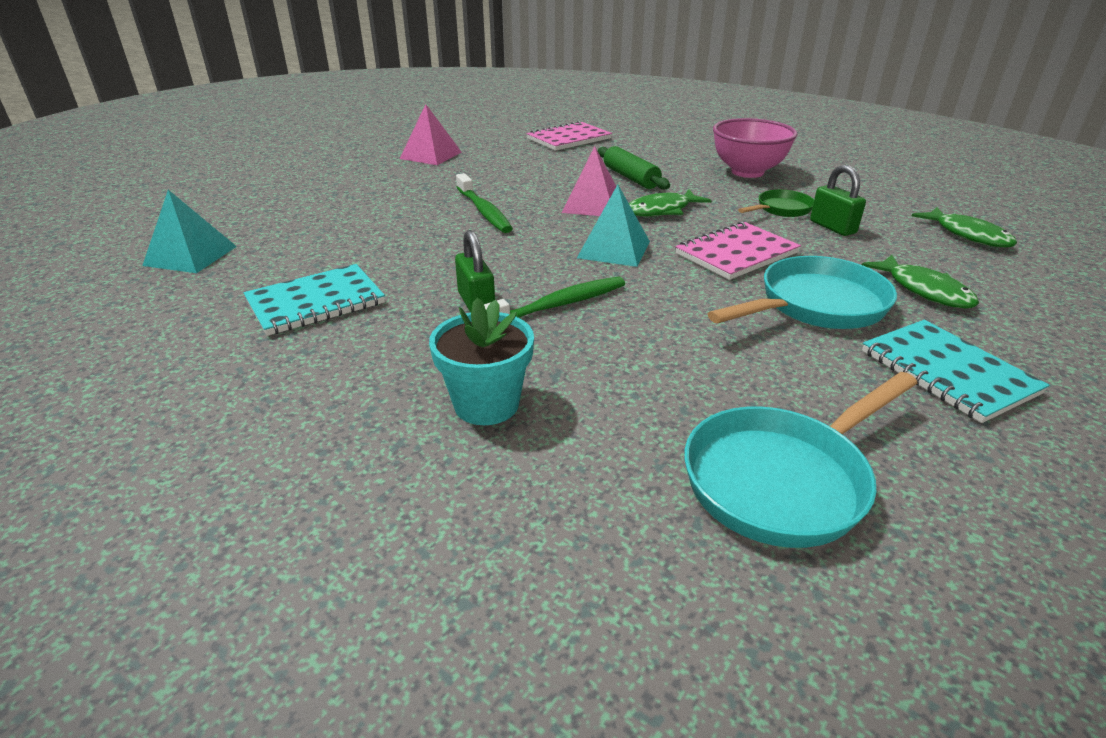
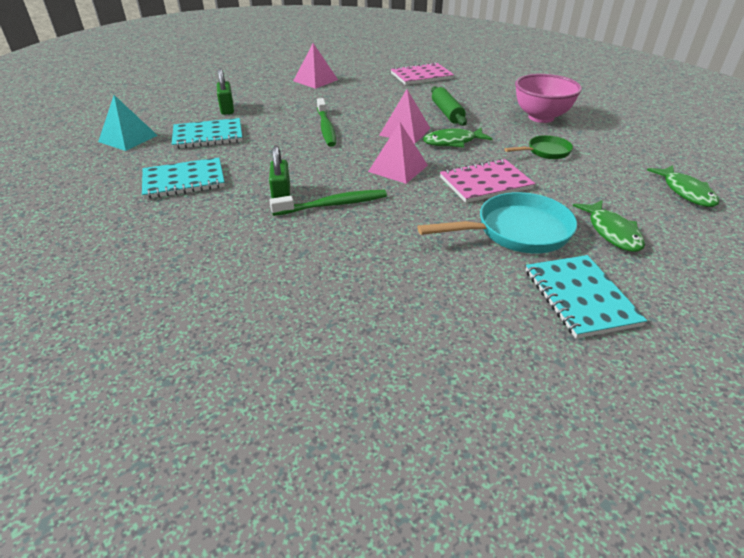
camera: 15 degrees right, 5 degrees up
(317, 239) = (208, 136): none -> turquoise notebook
(486, 404) = (247, 265): turquoise flower pot -> none
(614, 249) = (398, 168): turquoise pyramid -> pink pyramid
(783, 479) = (404, 349): turquoise pan -> none
(832, 227) = (576, 171): green padlock -> green padlock (227, 109)

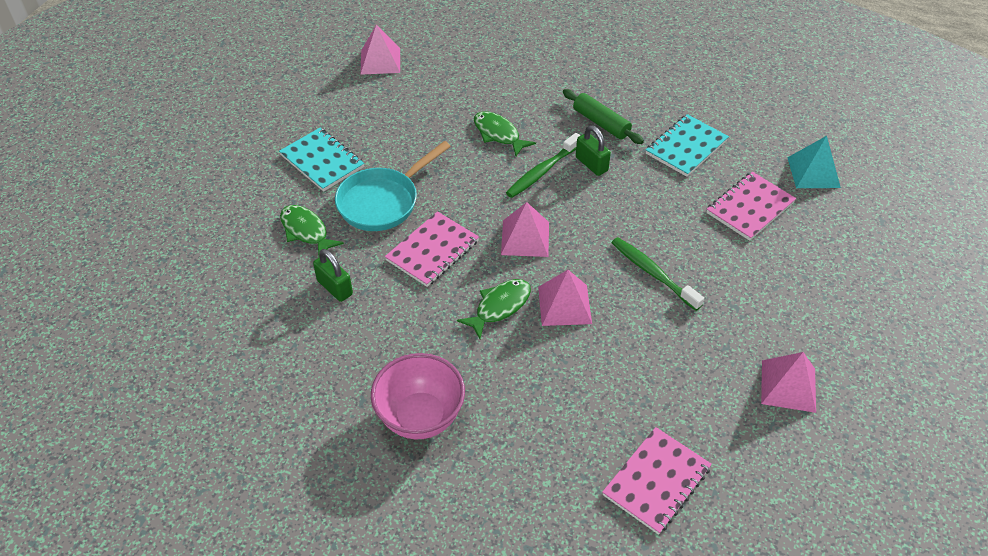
camera: 150 degrees right, 10 degrees up
(208, 136) = (750, 208): turquoise notebook -> pink notebook
(227, 109) = (798, 261): green padlock -> green padlock (335, 288)
(424, 442) = (380, 61): none -> pink pyramid
(447, 113) = (544, 373): green rolling pin -> green rolling pin (601, 123)
(545, 152) = (391, 332): green pan -> none
(685, 192) = (237, 317): green fish -> green fish (498, 134)

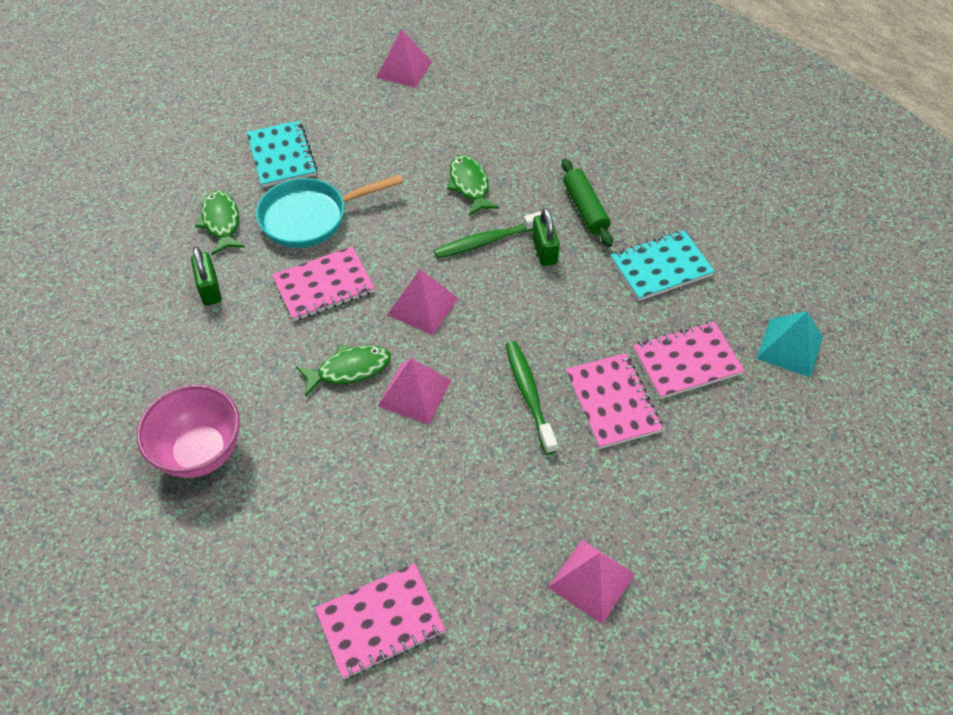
camera: 25 degrees right, 5 degrees up
(717, 255) = (612, 402): none -> pink notebook

